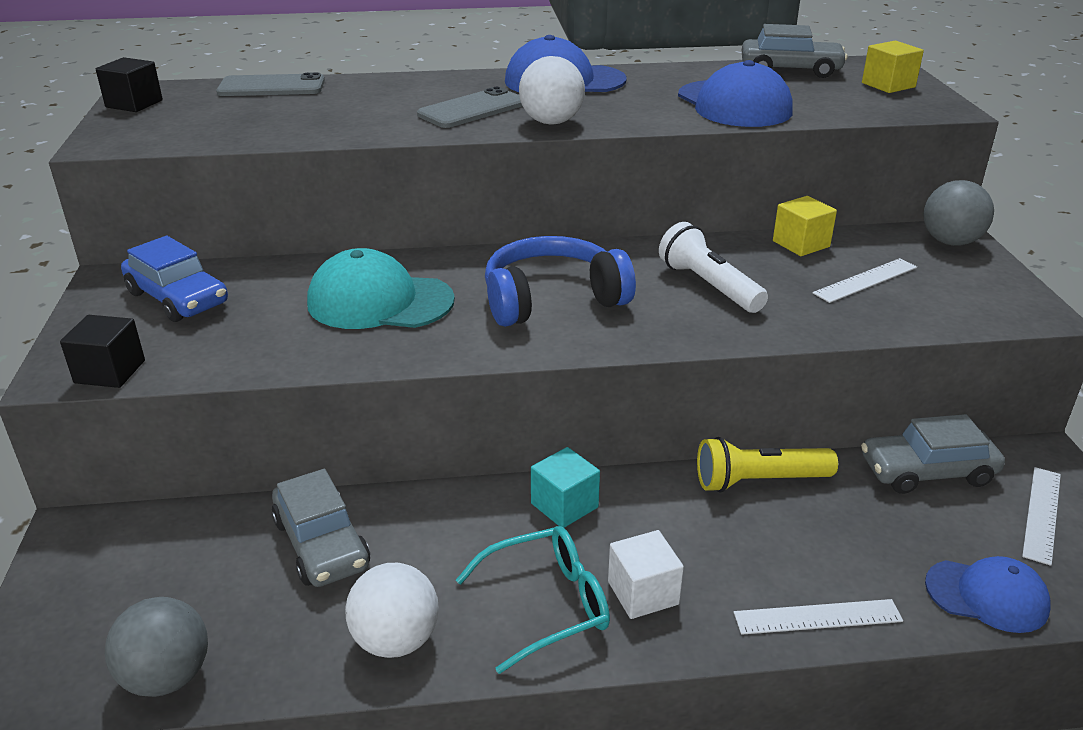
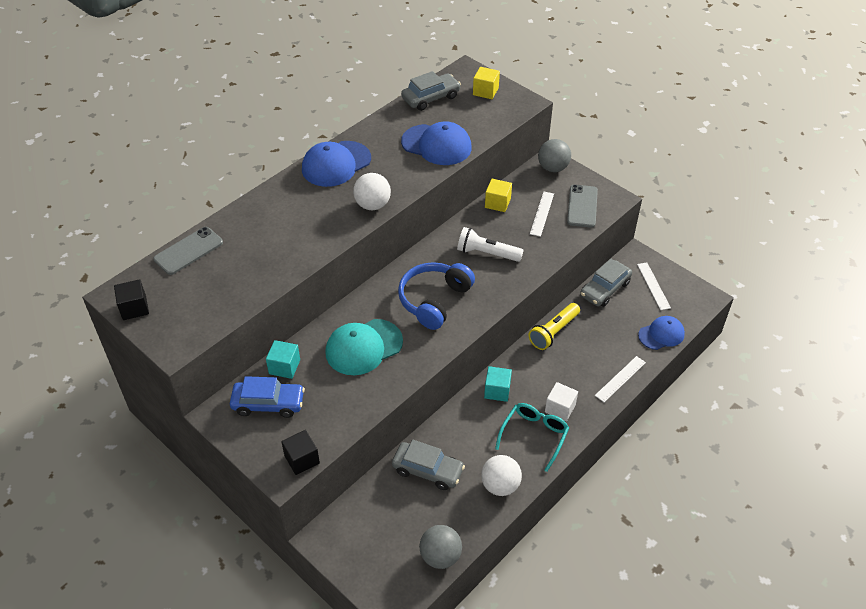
camera: 40 degrees left, 15 degrees up
(256, 274) = (284, 367): none -> turquoise cube
(472, 109) = (322, 214): grey phone -> grey phone (582, 206)

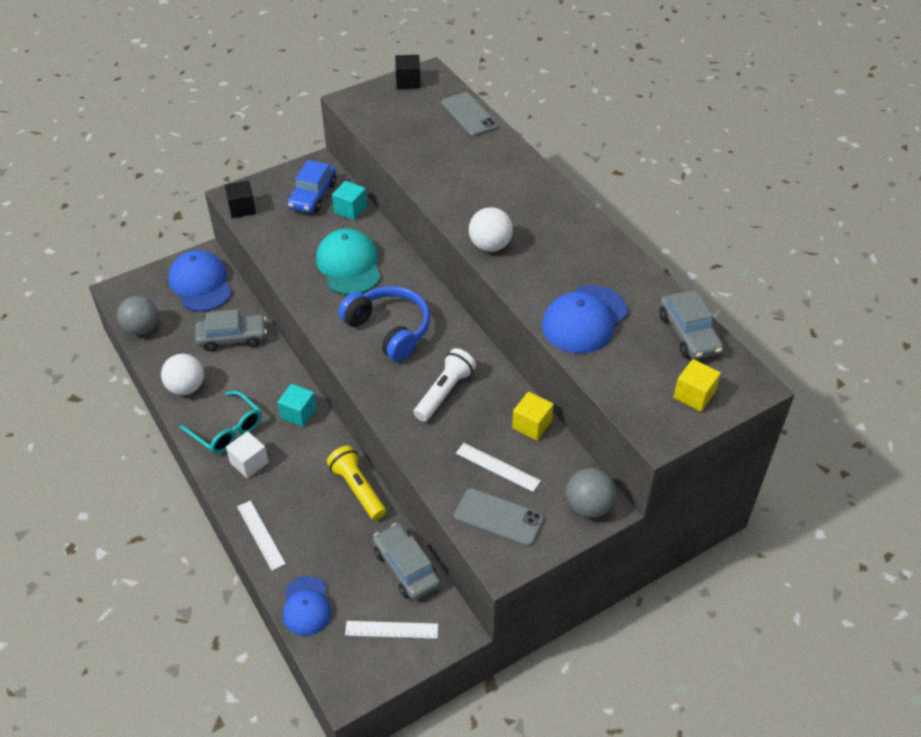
camera: 105 degrees right, 0 degrees up
(336, 164) = (571, 227): blue cap -> blue cap (200, 284)
(428, 470) = (232, 338): grey car -> grey car turned 135 degrees counterclockwise

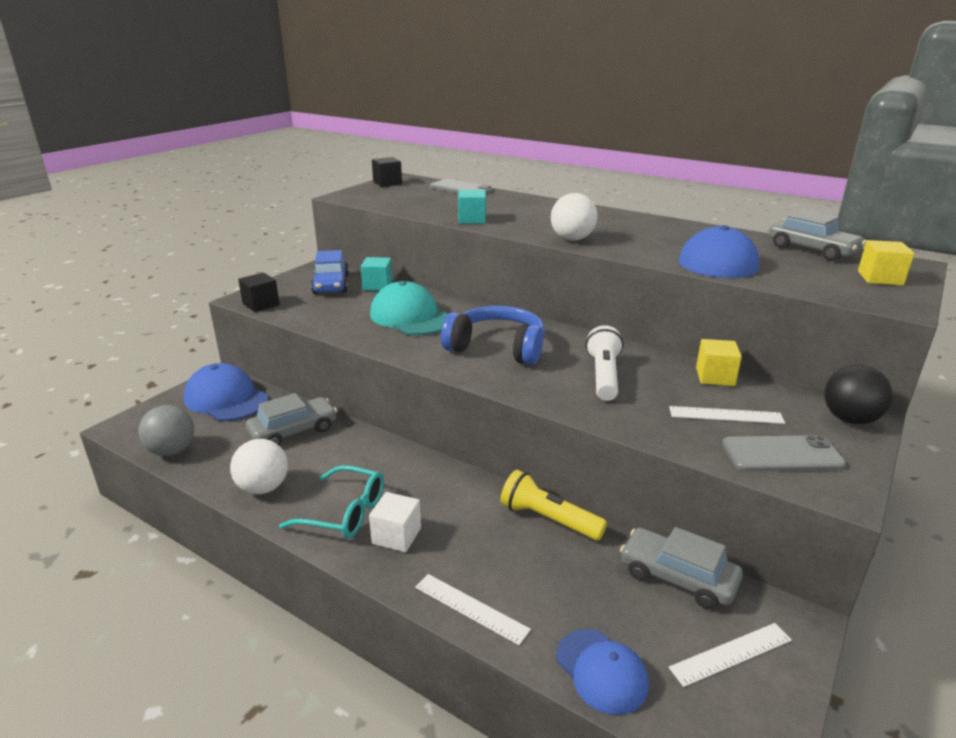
camera: 25 degrees left, 20 degrees down
(298, 413) = (421, 472): turquoise cube -> turquoise cube (472, 219)
(588, 506) = (849, 419): grey ball -> black ball

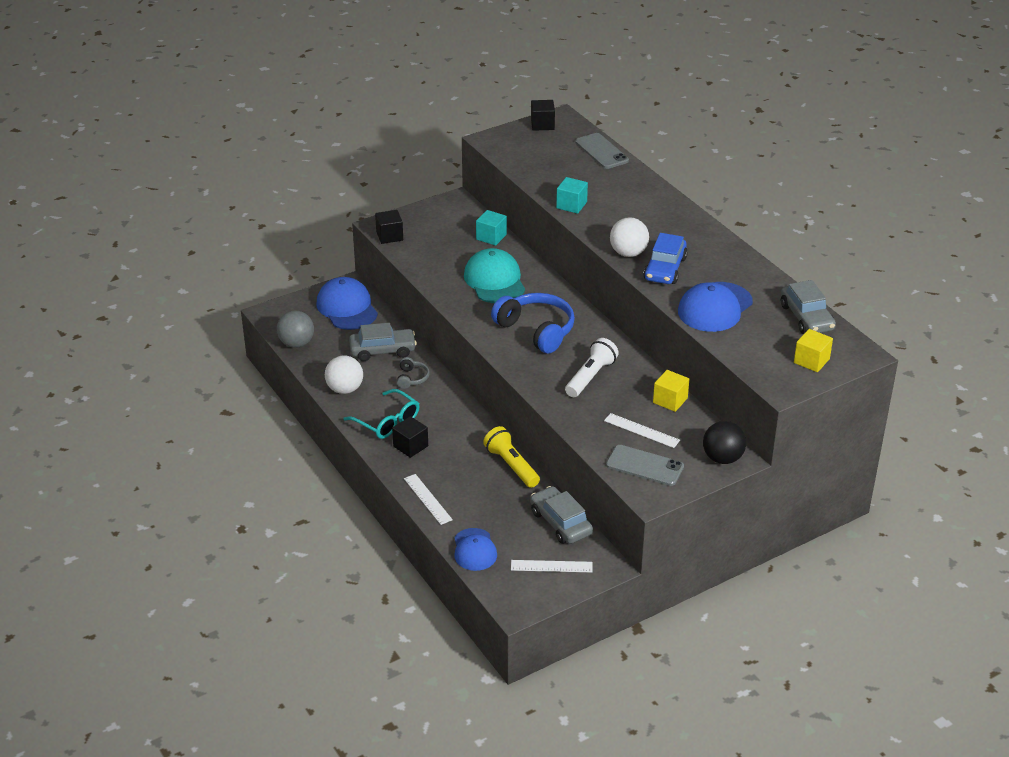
camera: 25 degrees right, 10 degrees up
(331, 284) = (454, 225): blue car -> blue car (665, 269)
(348, 451) = (412, 378): none -> grey headphones
(396, 536) = (410, 446): white cube -> black cube

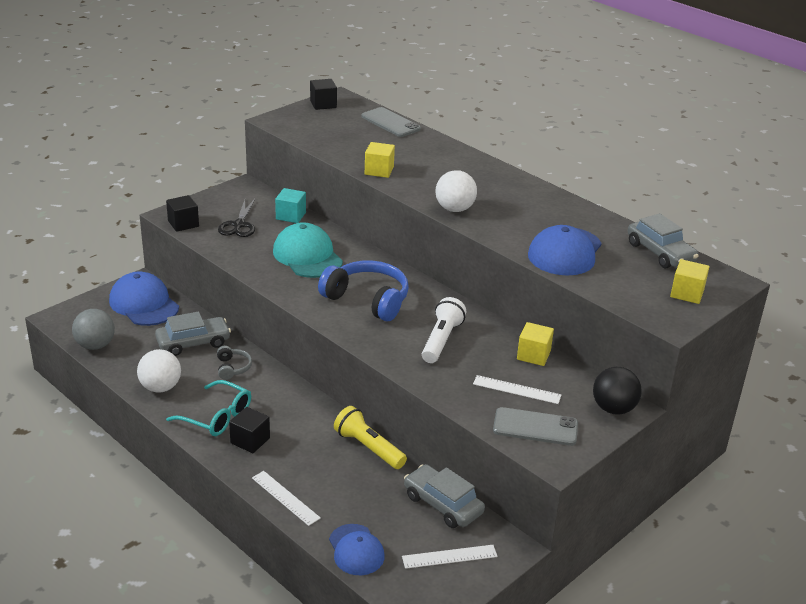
camera: 15 degrees left, 5 degrees down
(440, 242) = (239, 225): none -> black scissors
(571, 205) = (379, 170): turquoise cube -> yellow cube
(665, 269) = (498, 220): blue car -> none

